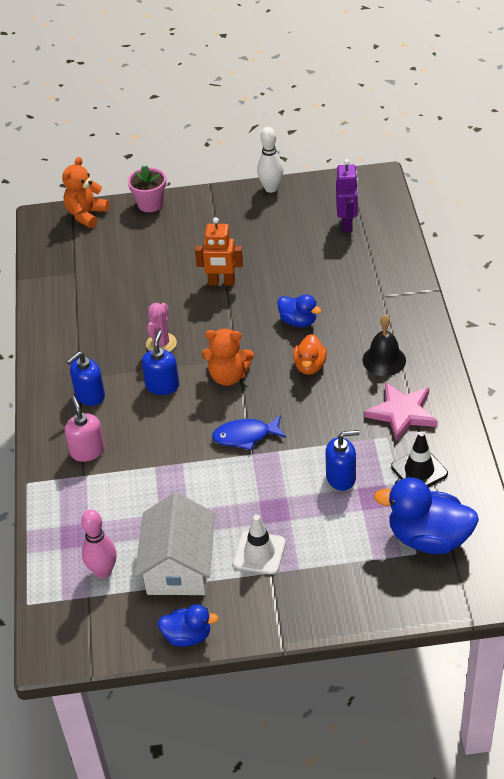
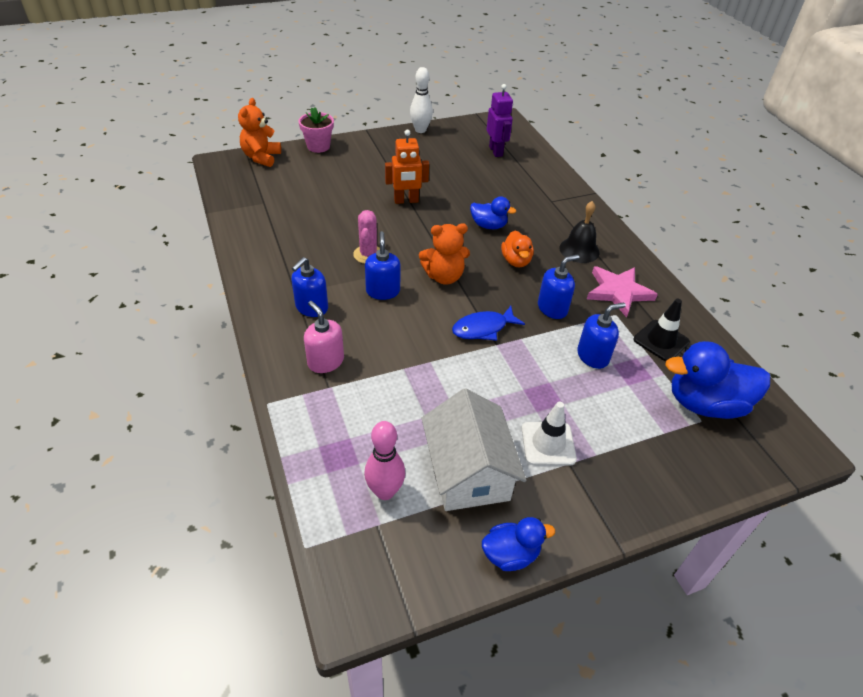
camera: 20 degrees left, 0 degrees up
(324, 423) = (552, 308): none -> blue soap dispenser

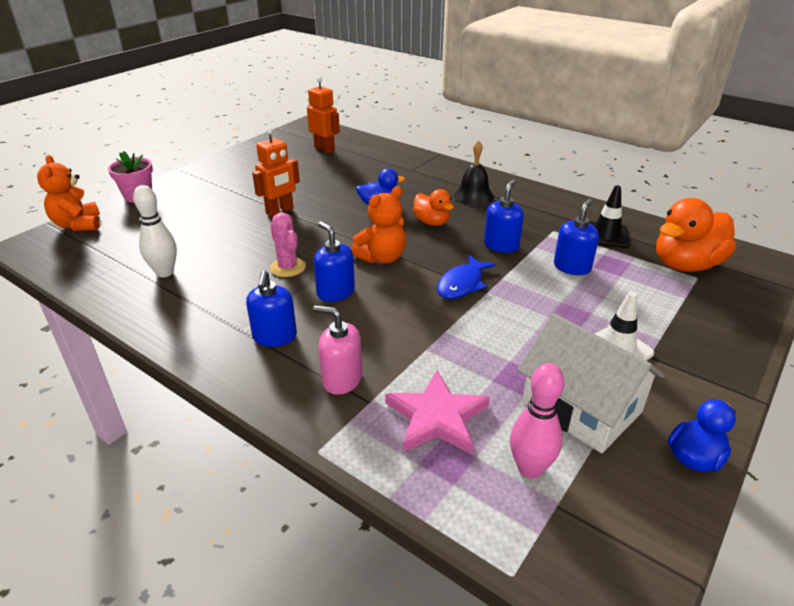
camera: 30 degrees left, 10 degrees down
(420, 130) = (236, 153): white bowling pin -> white bowling pin (165, 272)
(496, 151) = (324, 149): purple robot -> orange robot
(618, 292) = (537, 214): pink star -> pink star (436, 417)
(705, 404) = (685, 265): blue duck -> orange duck

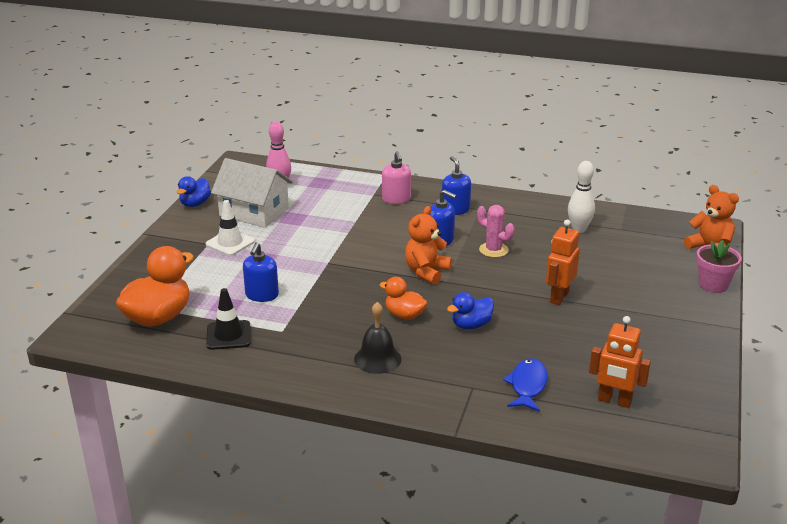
camera: 160 degrees right, 5 degrees down
(342, 379) = (396, 199): pink soap dispenser -> pink soap dispenser turned 75 degrees clockwise
(436, 417) = (333, 195): pink star -> none
(462, 284) = (349, 264): blue fish -> blue fish (527, 386)
(501, 245) = (328, 303): blue soap dispenser -> none

